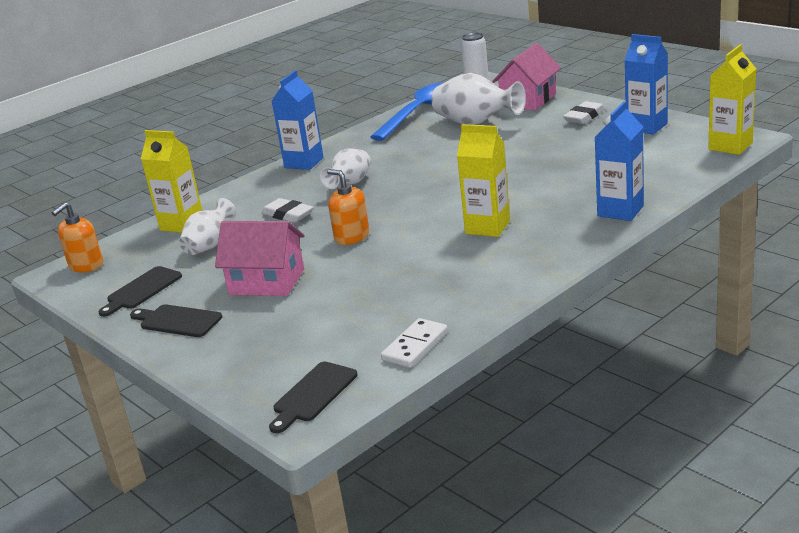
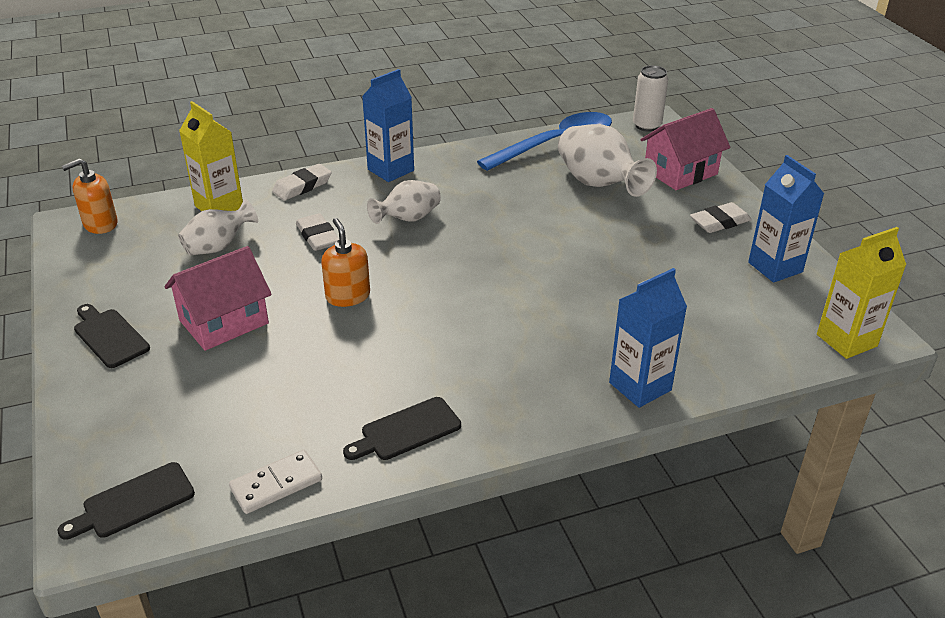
camera: 20 degrees right, 10 degrees up
(142, 290) = (116, 279): black cutting board -> black cutting board (406, 431)
(240, 192) = (302, 186): none -> white eraser
(267, 282) = (224, 322): pink house -> pink house turned 75 degrees counterclockwise
(487, 227) = (485, 345): yellow carton -> none

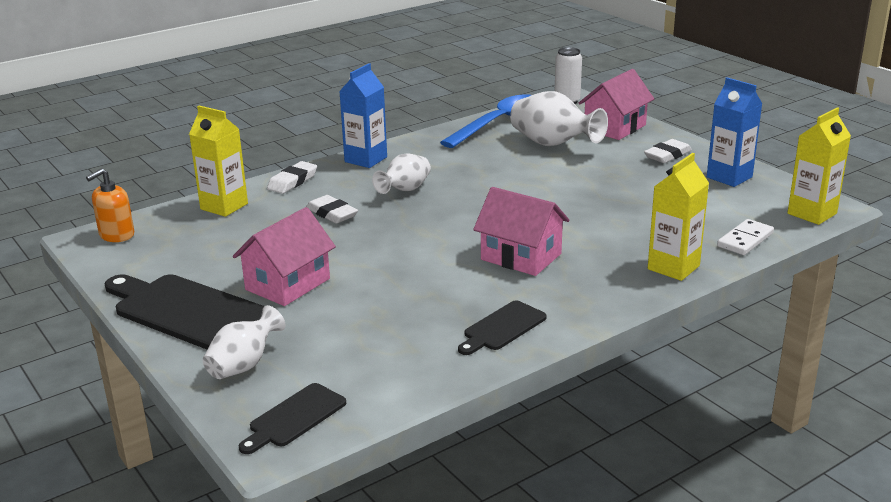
camera: 15 degrees left, 10 degrees down
(109, 336) = (186, 311): black cutting board -> black cutting board, size x1.85
(218, 246) = (244, 234): white vase -> white vase (244, 365)
(276, 484) = (414, 382): white domino -> white domino (745, 240)
(348, 296) = (388, 249): orange soap dispenser -> none
(480, 335) = (521, 257): none -> pink house
(640, 386) = (673, 267): blue carton -> yellow carton

